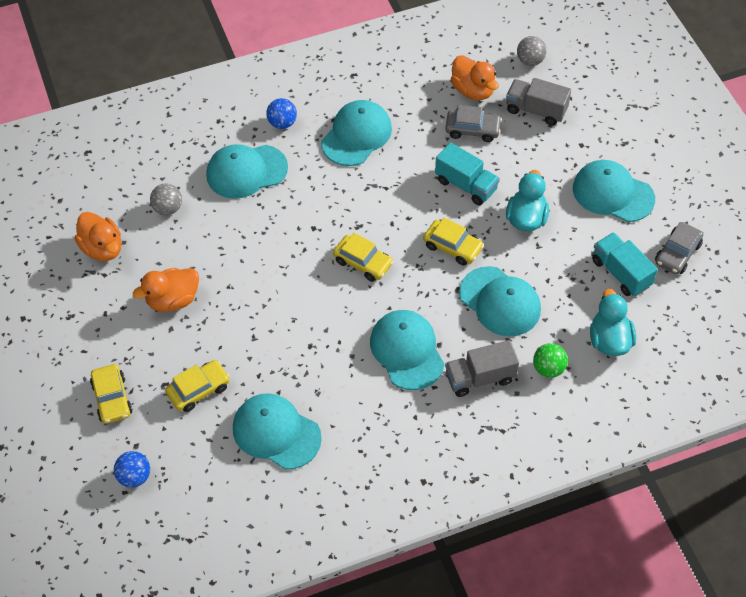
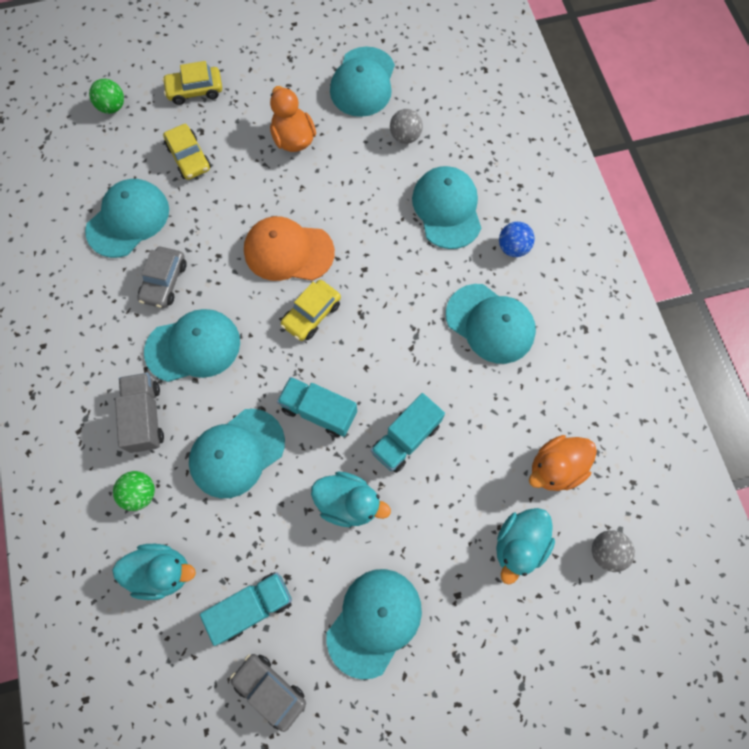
camera: 95 degrees right, 15 degrees up
(102, 248) = (363, 82): orange duck -> turquoise cap
(134, 477) = (112, 107): blue ball -> green ball
(301, 288) = (288, 251): none -> orange cap
(453, 247) = (319, 411): yellow car -> turquoise truck
(472, 130) = (491, 458): grey car -> grey car (164, 282)
(536, 110) = (519, 544): grey truck -> turquoise duck

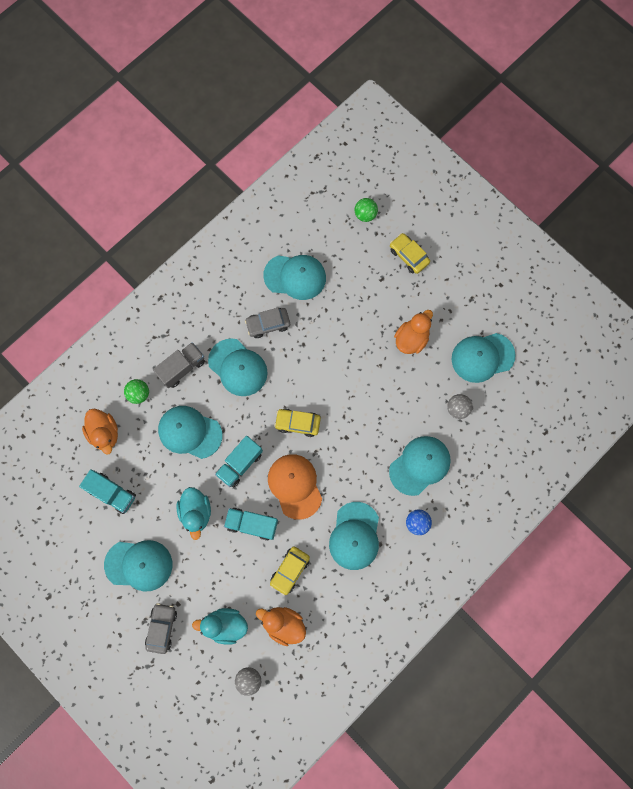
camera: 60 degrees right, 5 degrees up
(162, 571) = (104, 433): turquoise duck -> orange duck
(189, 158) = (358, 284): yellow car -> yellow car (290, 570)
(270, 689) = (75, 528): grey car -> grey car (162, 628)
(288, 251) = (330, 384): orange cap -> orange cap (295, 486)
(319, 411) = (240, 464): turquoise truck -> turquoise truck turned 135 degrees counterclockwise

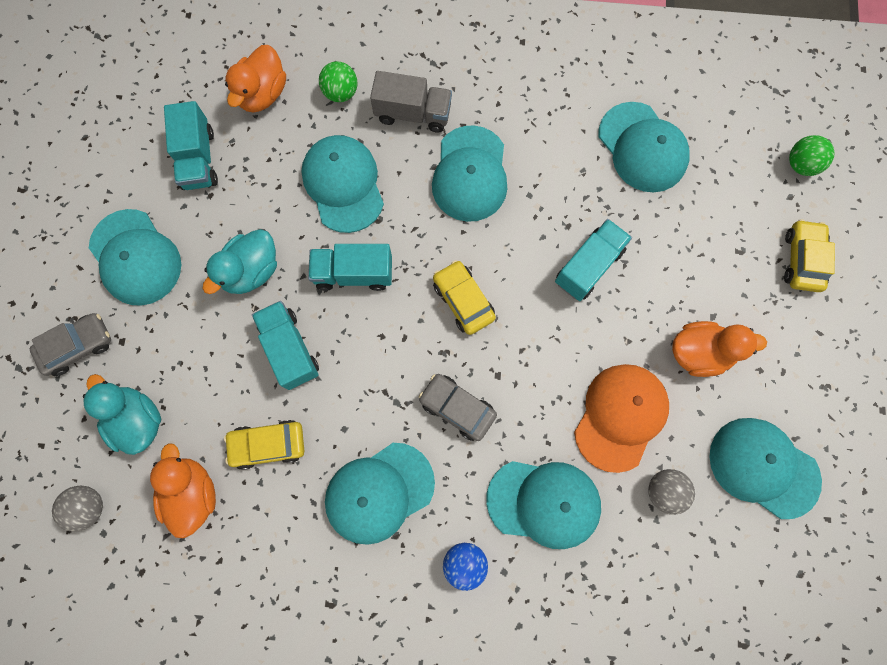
camera: 50 degrees right, 0 degrees up
(268, 324) = (554, 165): grey car -> grey car (457, 408)
(295, 486) = (381, 362): orange cap -> orange cap (620, 416)
(330, 352) = (588, 266): none -> turquoise truck

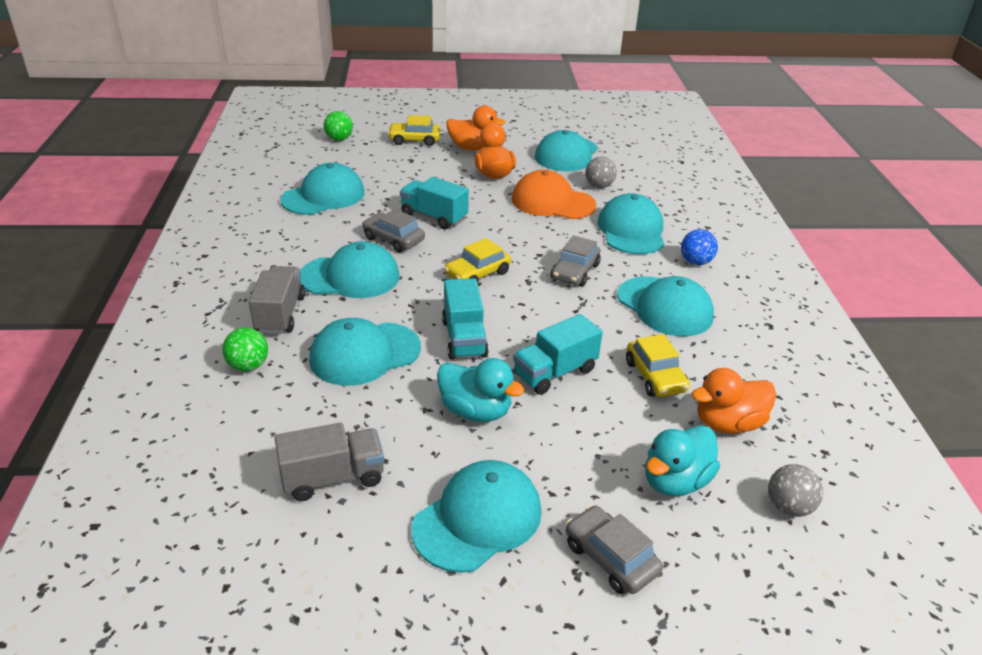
camera: 100 degrees left, 40 degrees down
(198, 159) = (333, 478): turquoise truck -> grey truck
(263, 94) = (242, 430): orange duck -> orange duck (472, 148)
(540, 219) = (393, 239): none -> grey car

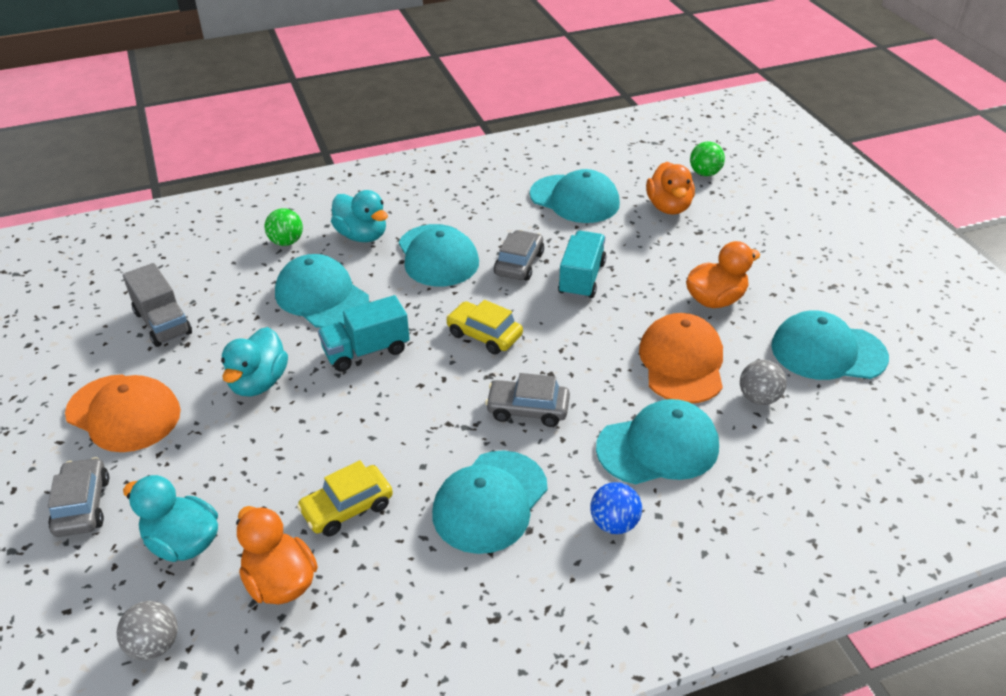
camera: 75 degrees right, 5 degrees up
(280, 314) = (362, 235): grey truck -> turquoise duck
(414, 140) = (750, 222): yellow car -> none
(472, 148) = (770, 268): orange duck -> orange duck (669, 207)
(477, 519) = (124, 413): turquoise cap -> orange cap
(555, 372) = (331, 425): turquoise truck -> none
(610, 558) = (82, 505): grey car -> grey car turned 45 degrees counterclockwise

